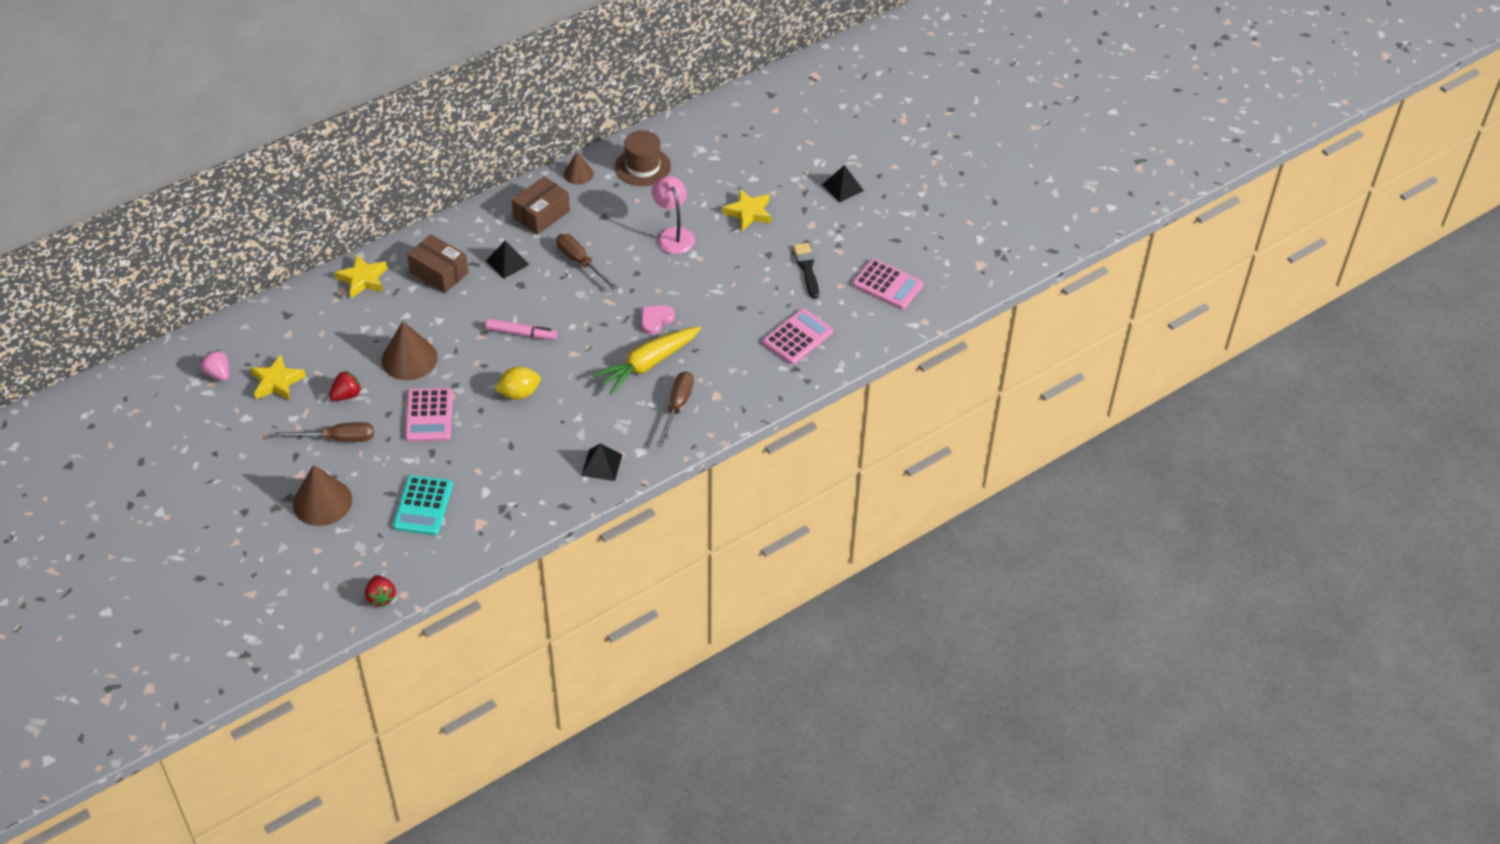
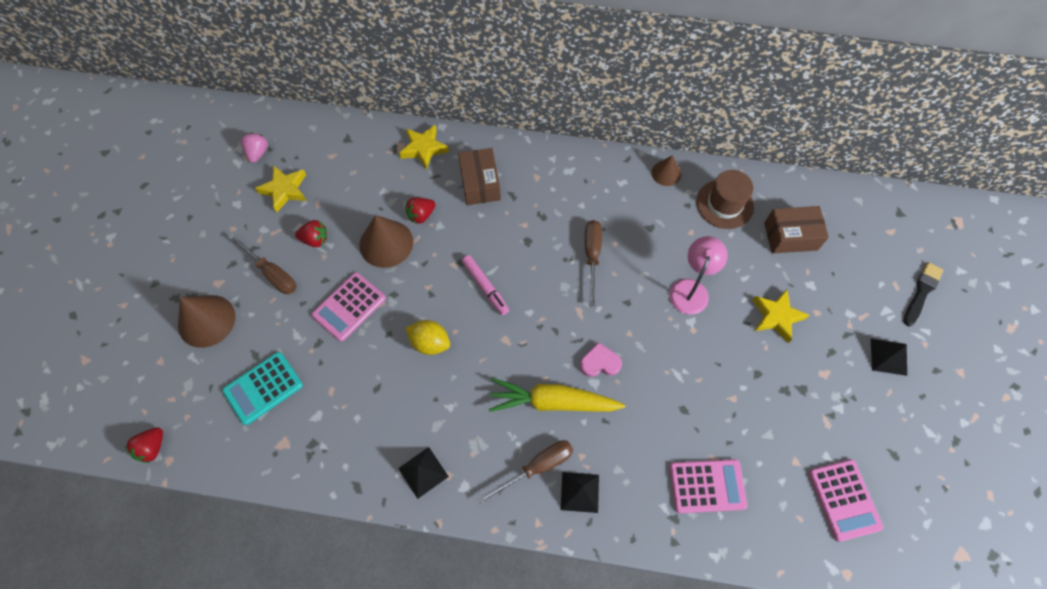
camera: 45 degrees right, 15 degrees up
(415, 323) = (421, 215): none -> red strawberry
(507, 262) = (537, 213): black pyramid -> black pyramid (580, 492)
(541, 214) = (603, 189): brown box -> brown box (790, 236)
(807, 268) = (780, 417): black brush -> black brush (922, 292)

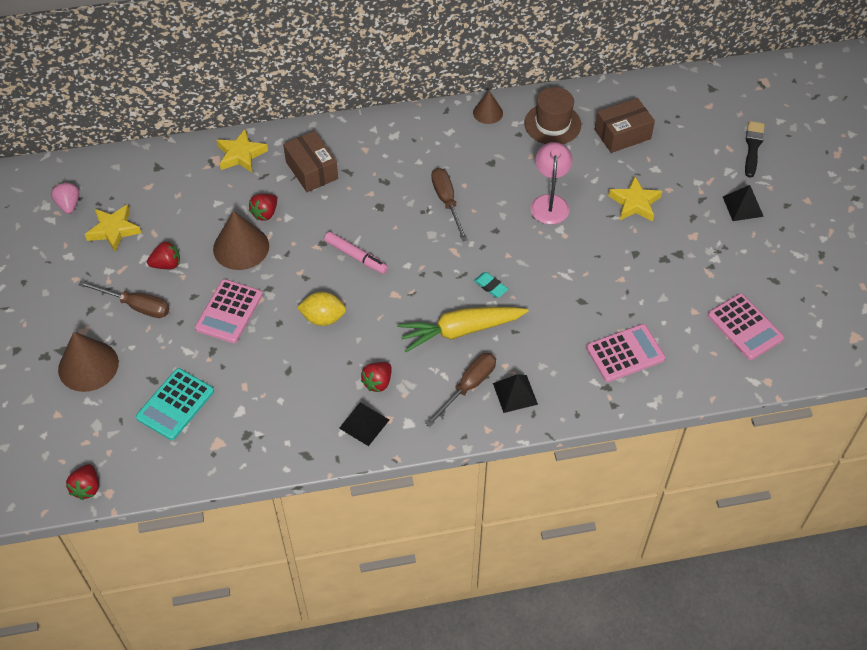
camera: 20 degrees left, 10 degrees down
(453, 431) = (378, 382): none -> red strawberry
(600, 362) = (490, 286): pink heart -> turquoise eraser

